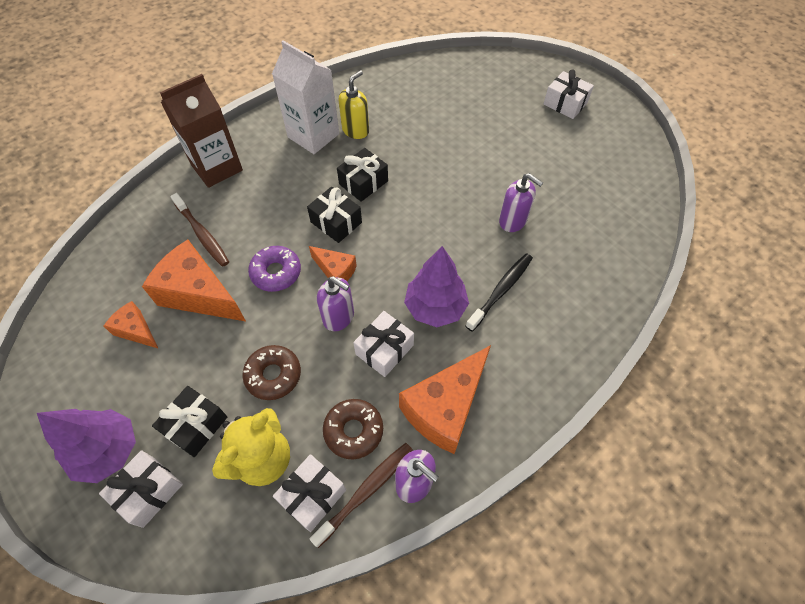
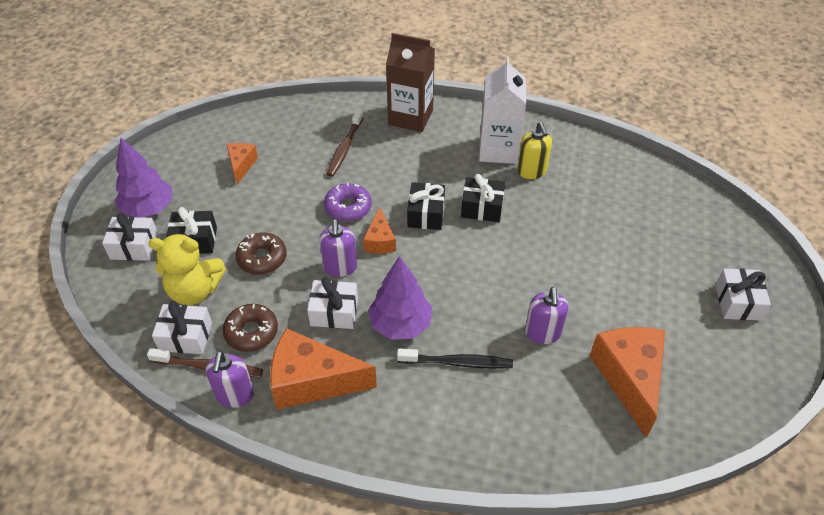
camera: 55 degrees right, 10 degrees down
(199, 294) = (295, 178): orange cheese -> orange cheese (629, 378)
(356, 130) = (531, 171): yellow soap dispenser -> yellow soap dispenser turned 75 degrees clockwise

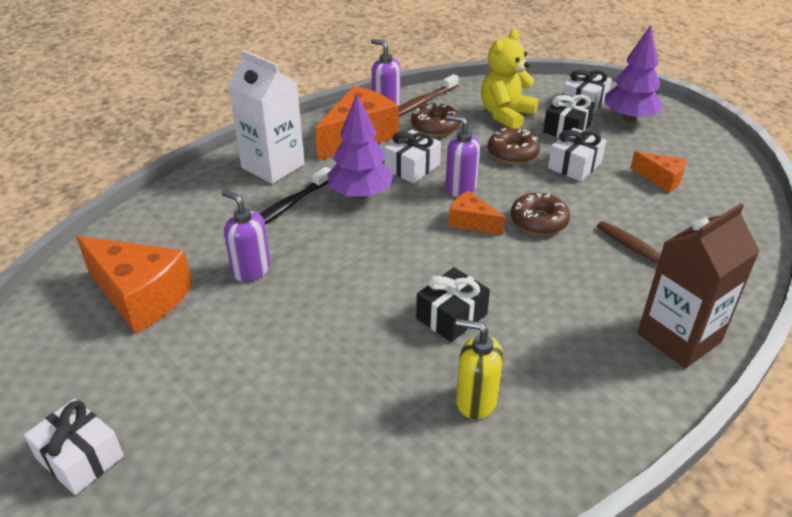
camera: 125 degrees right, 10 degrees down
(186, 337) = (461, 101): white gift -> white gift (574, 165)
(348, 207) = (539, 221): purple donut -> brown donut
(426, 214) = (481, 268): black gift -> none
(498, 150) = (546, 391): white carton -> white carton (273, 166)

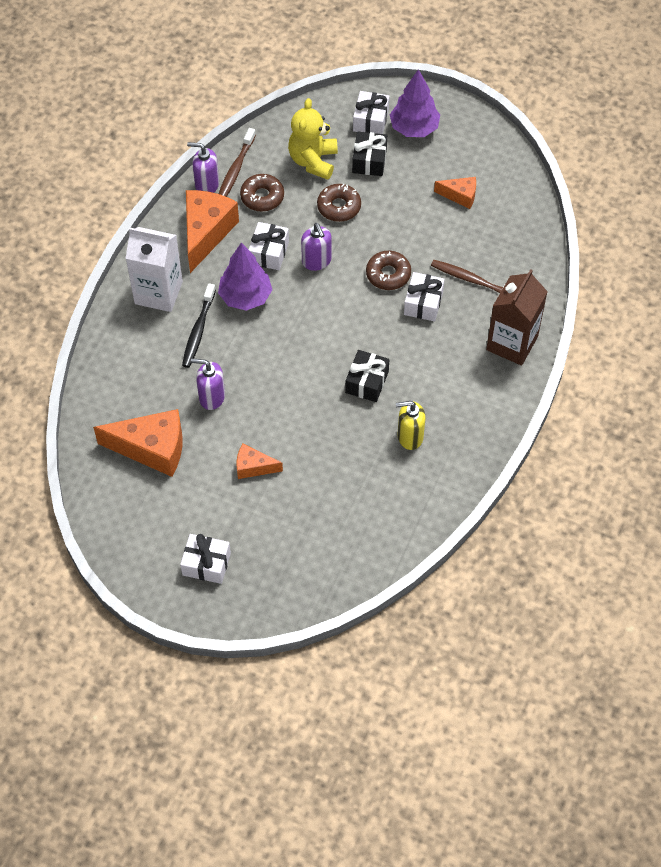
camera: 25 degrees left, 20 degrees up
(460, 187) = (316, 261): purple soap dispenser -> purple soap dispenser turned 120 degrees counterclockwise
(471, 222) = (341, 294): orange cheese -> orange cheese (253, 467)
(574, 165) = (391, 204): white gift -> white gift (423, 303)

